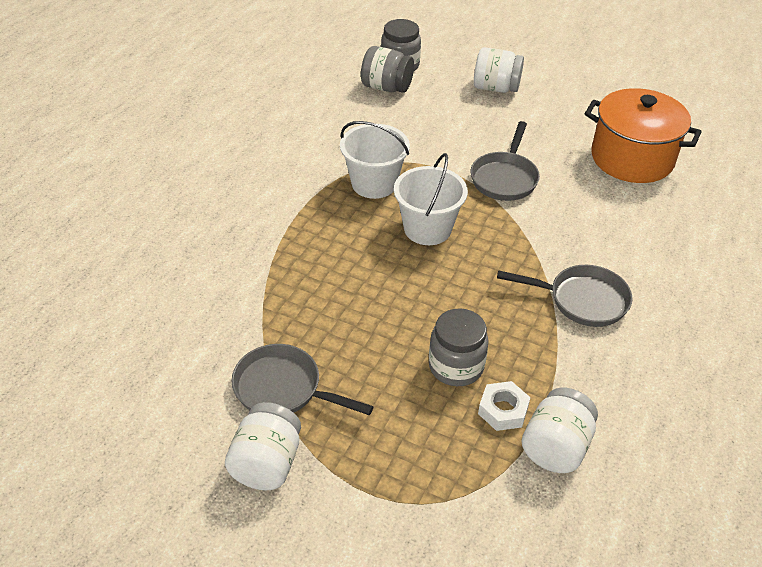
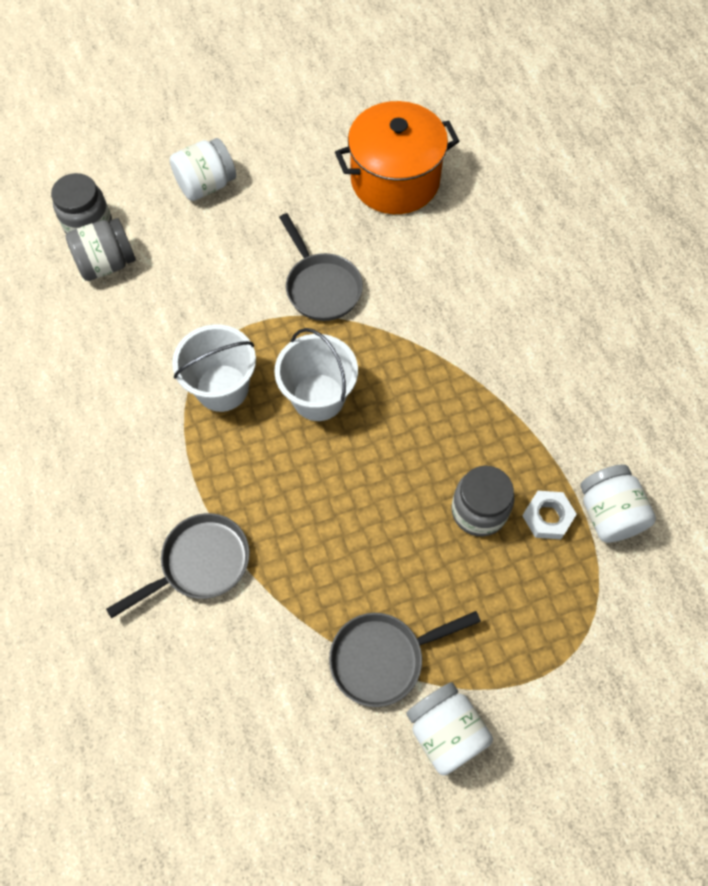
camera: 45 degrees left, 20 degrees up
(582, 300) = (499, 363): grey pan -> grey pan (200, 563)

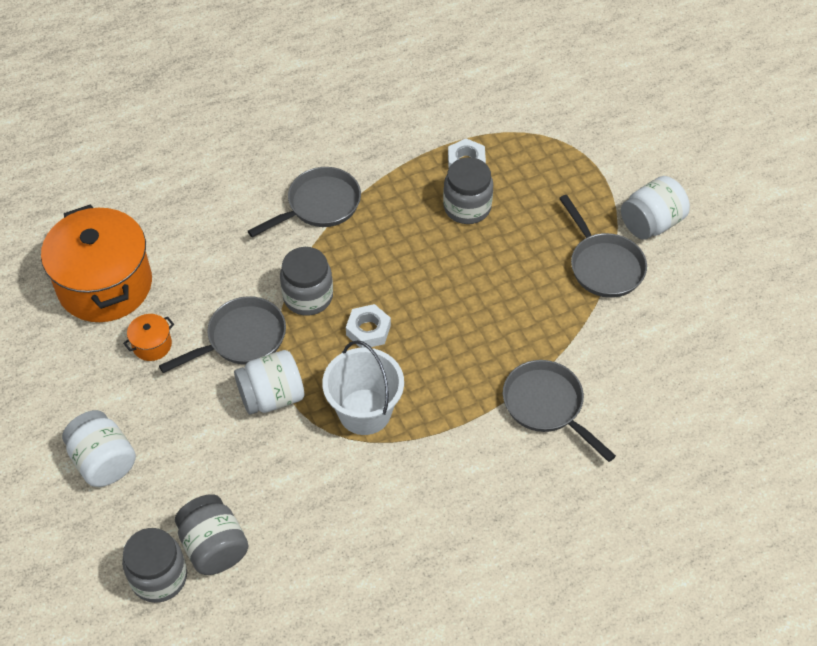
camera: 95 degrees left, 10 degrees down
(318, 397) = (368, 330): white bucket -> white nut
(323, 217) = (152, 345): none -> orange pot
(366, 345) = (308, 297): none -> grey jar
(486, 360) = (319, 205): none -> grey pan
(608, 513) = (457, 125): white jar -> white jar (272, 396)

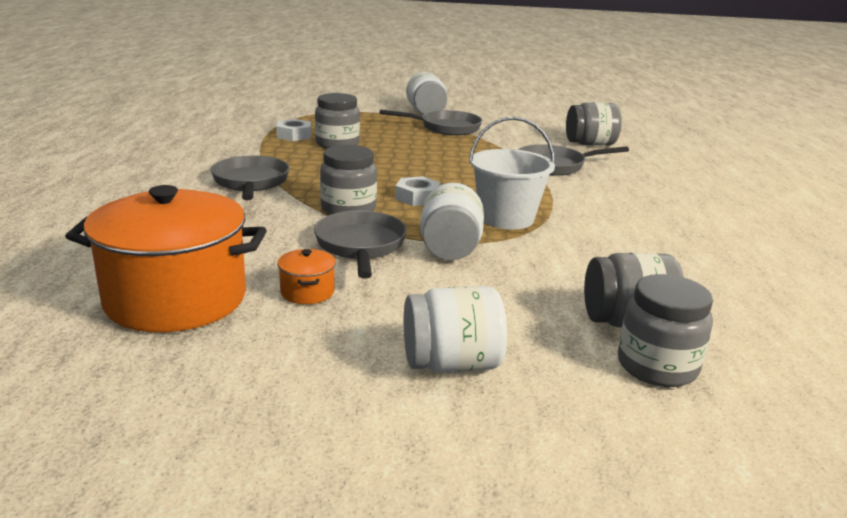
camera: 65 degrees left, 30 degrees down
(661, 417) = (590, 144): none -> grey jar

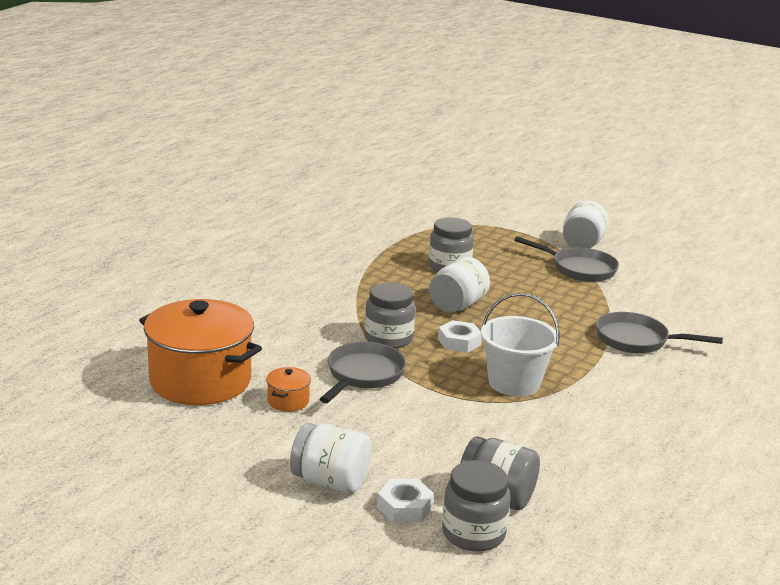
camera: 30 degrees right, 0 degrees up
(251, 182) = (336, 293): grey pan -> none
(294, 135) = (420, 248): white nut -> white nut (404, 507)
(450, 249) = (430, 398): white jar -> white jar (457, 305)
(590, 144) = (715, 323): grey jar -> none

